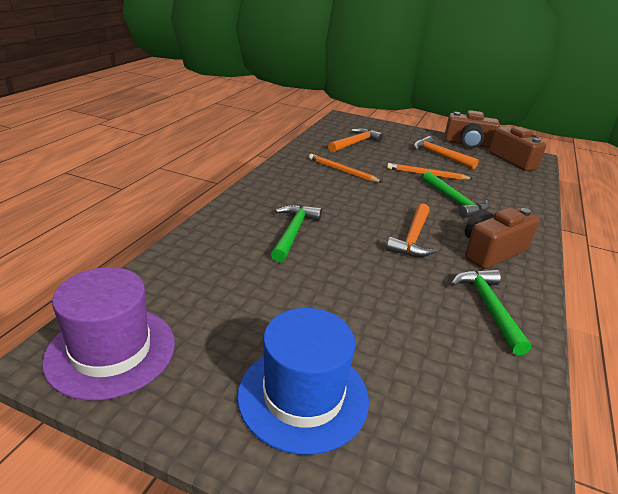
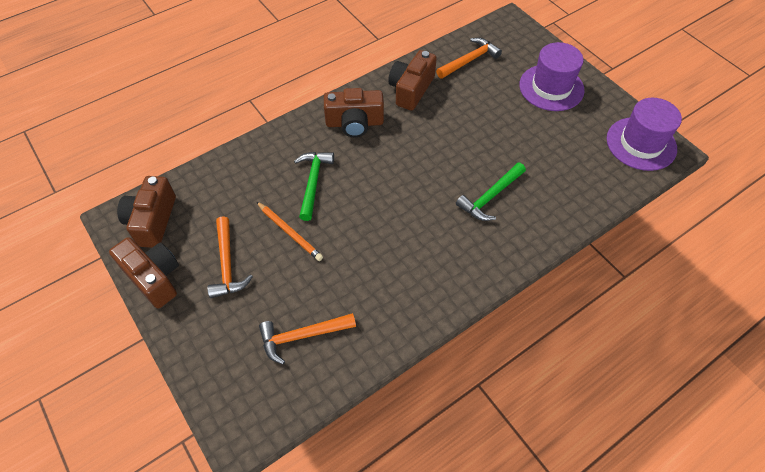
camera: 145 degrees left, 25 degrees up
(303, 396) = (551, 87): blue hat -> purple hat
(342, 171) = (375, 273): orange pencil -> none
(413, 238) = (400, 156): orange hammer -> orange hammer (469, 60)
(488, 308) = (411, 90): green hammer -> brown camera

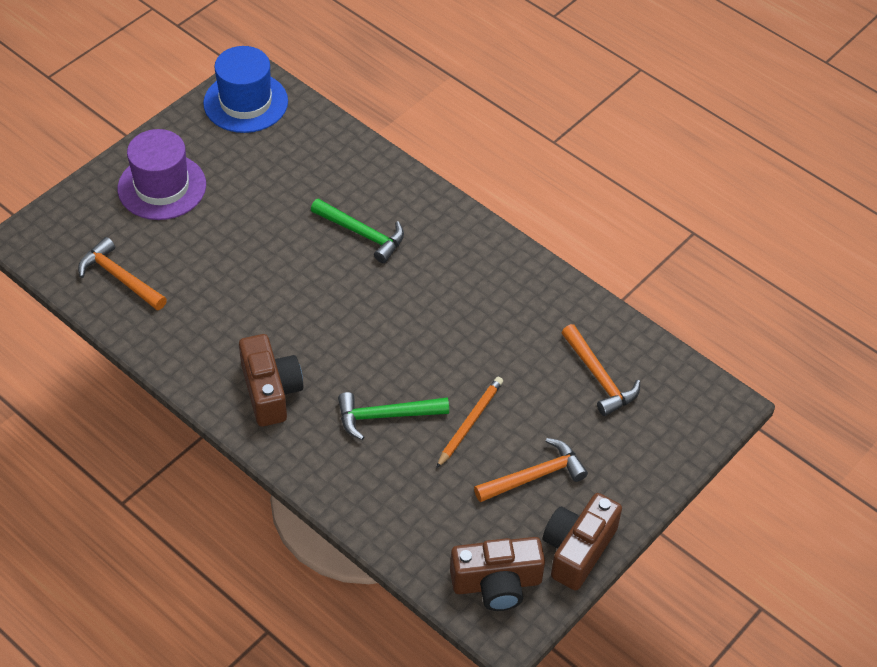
camera: 105 degrees left, 5 degrees down
(411, 90) = (192, 337): brown camera -> none
(641, 144) = (245, 102): purple hat -> blue hat

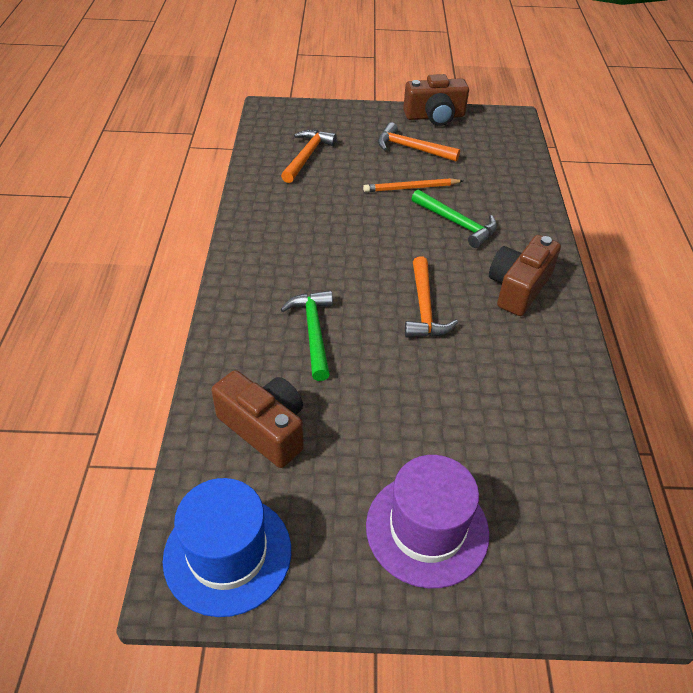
camera: 130 degrees left, 5 degrees down
(120, 278) = (560, 465): orange hammer -> orange hammer (424, 308)
(497, 583) = (494, 131): brown camera -> brown camera (265, 428)

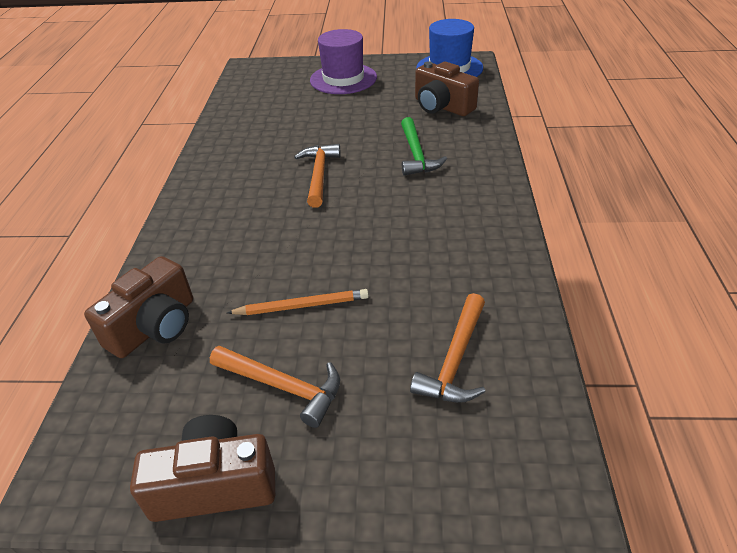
camera: 175 degrees left, 5 degrees down
(457, 223) = (258, 256): green hammer -> none
(518, 288) = (225, 194): brown camera -> brown camera (155, 326)

